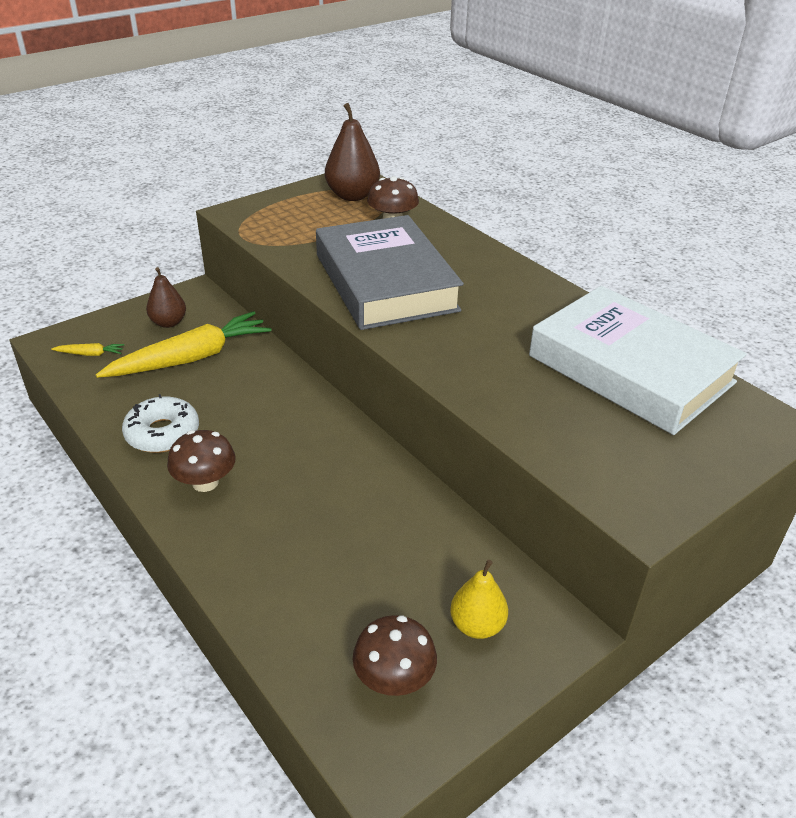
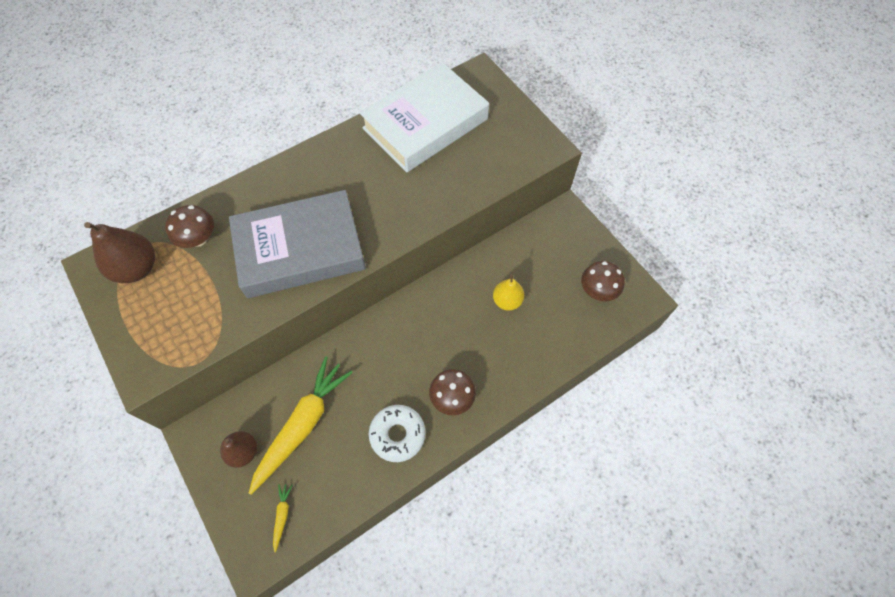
camera: 85 degrees left, 25 degrees up
(191, 358) = (302, 425): yellow carrot -> yellow carrot turned 60 degrees clockwise
(477, 625) = (564, 250): yellow pear -> yellow pear (507, 301)

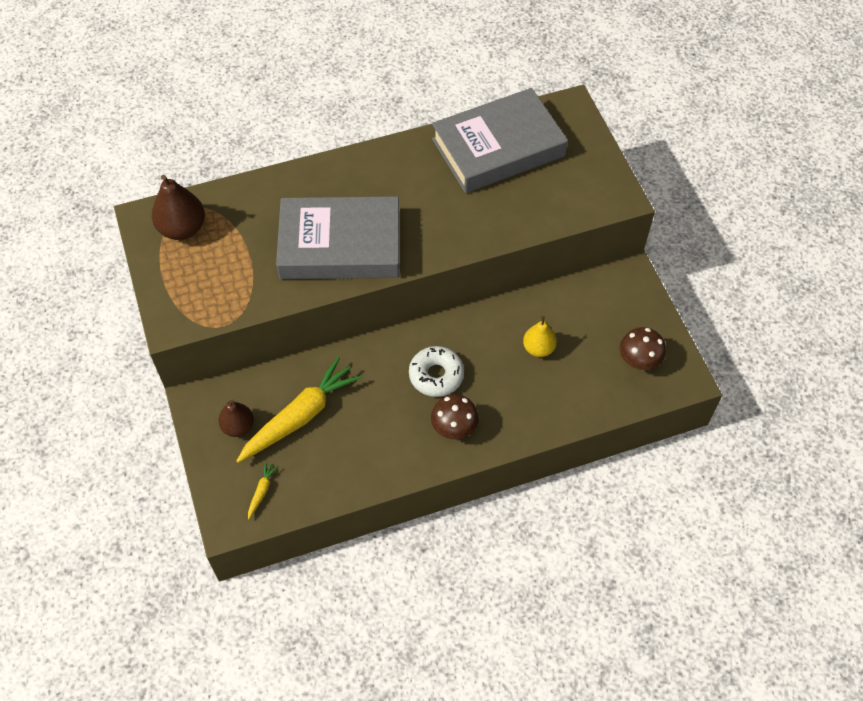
camera: 15 degrees right, 5 degrees down
(198, 238) = (245, 213): brown mushroom -> none
(397, 434) = (390, 447): white donut -> white donut (436, 375)
(425, 124) = (498, 147): white book -> grey book

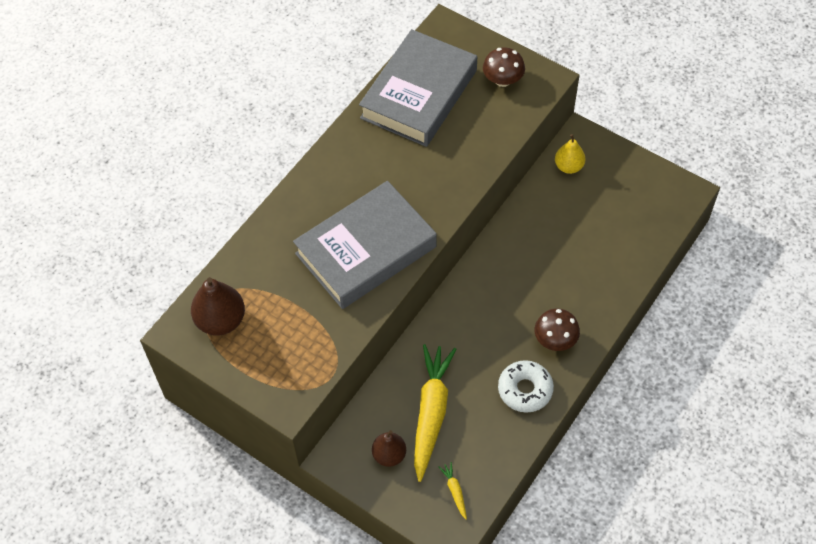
camera: 35 degrees left, 0 degrees up
(436, 375) = (506, 309): white donut -> white donut (525, 390)
(538, 348) = (563, 238): yellow pear -> yellow pear (568, 166)
(639, 360) = (642, 199): brown mushroom -> brown mushroom (502, 80)

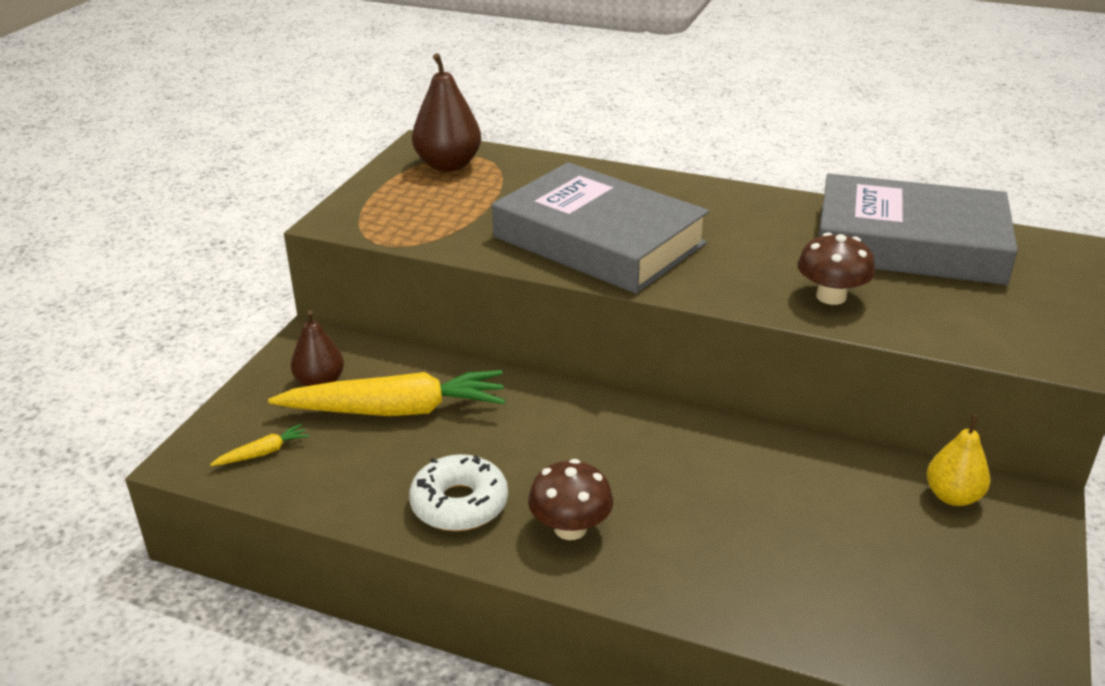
camera: 75 degrees right, 25 degrees down
(502, 80) = (1014, 312): brown mushroom -> brown mushroom (831, 296)

